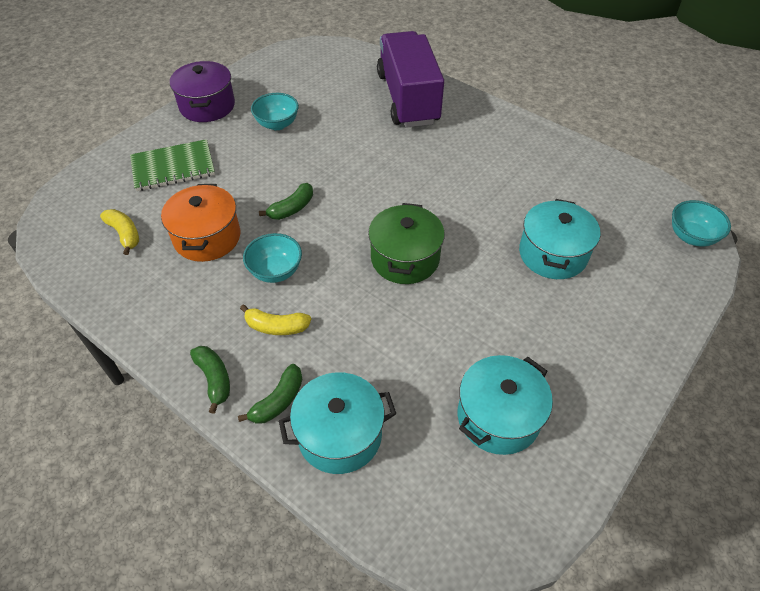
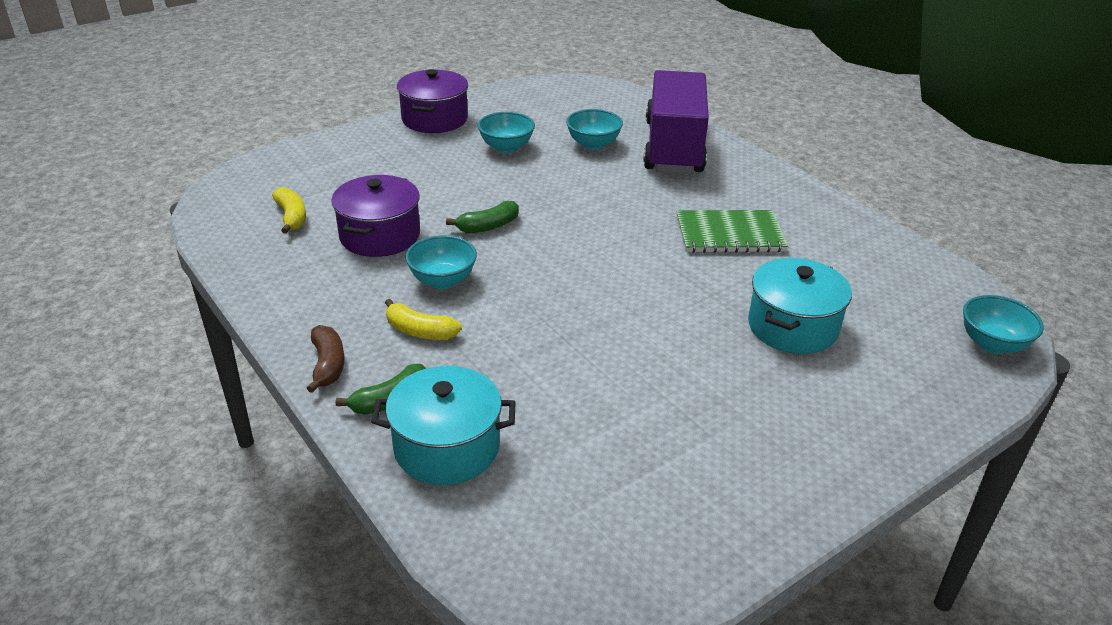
camera: 15 degrees right, 15 degrees down
(173, 167) = (371, 167): green notebook -> green notebook (729, 234)
(207, 237) = (380, 236): orange pot -> purple pot
(214, 379) = (328, 365): green banana -> brown banana
(345, 108) = (593, 144): none -> turquoise bowl
(405, 258) = (601, 297): green pot -> none
(498, 417) = (649, 473): turquoise pot -> none

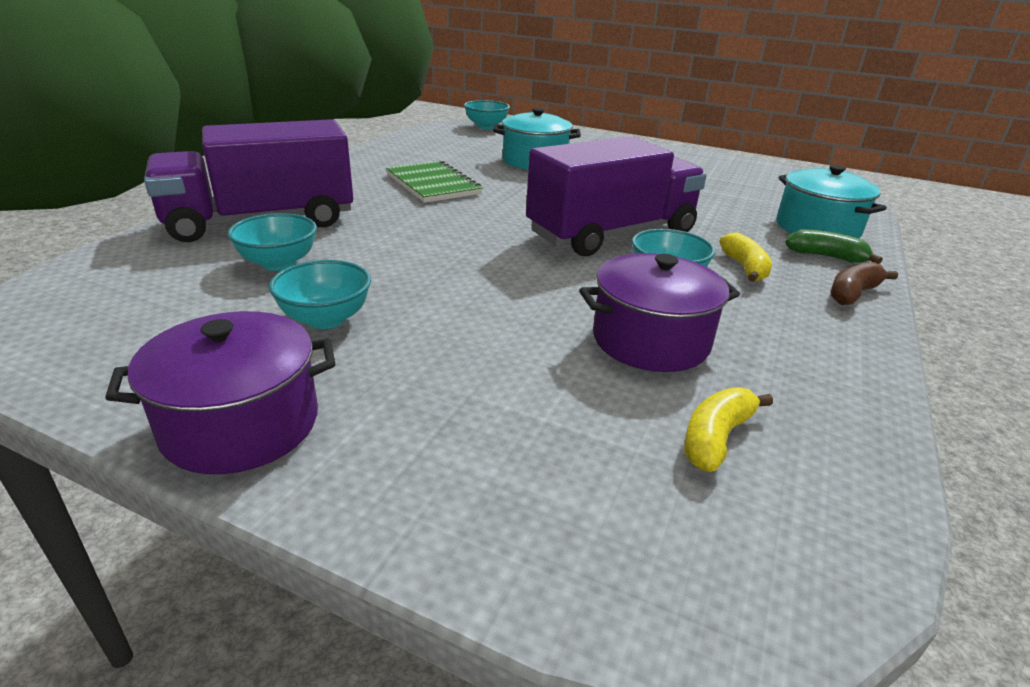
camera: 120 degrees left, 5 degrees down
(488, 226) = (544, 280): green banana -> none
(542, 290) = (612, 234): none -> purple truck

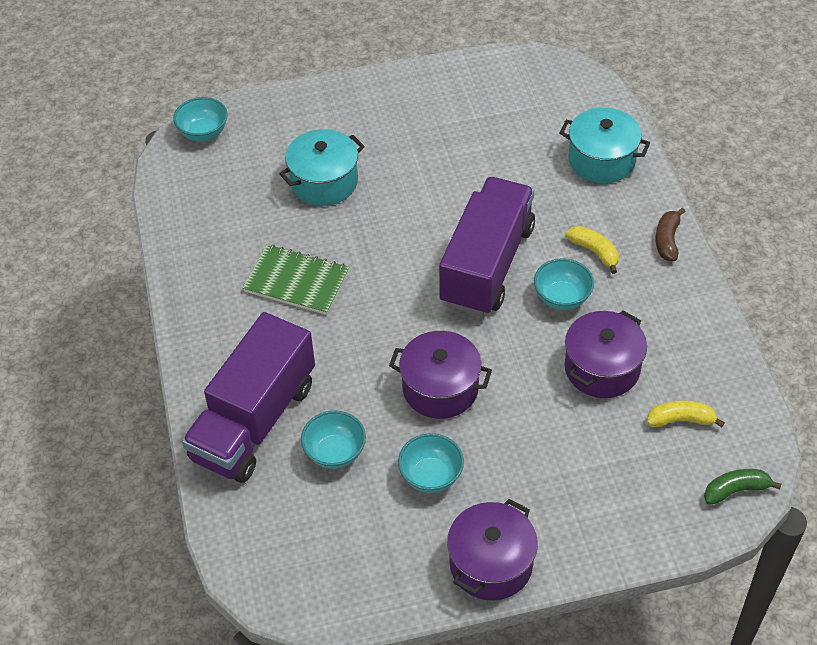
camera: 35 degrees left, 20 degrees up
(445, 273) = (440, 388): none -> purple pot
(716, 438) = (680, 420): yellow banana -> yellow banana turned 90 degrees clockwise
(825, 256) = (629, 201): green banana -> green banana (735, 490)

